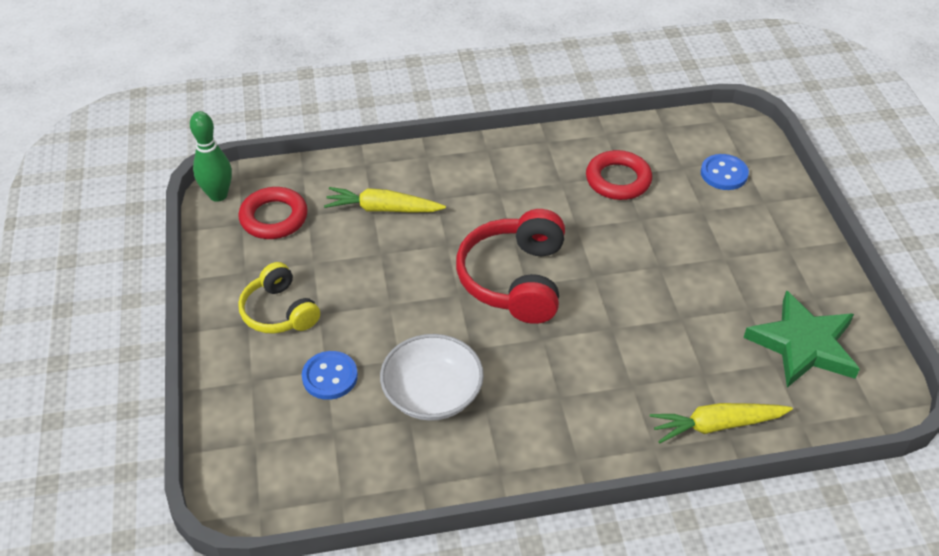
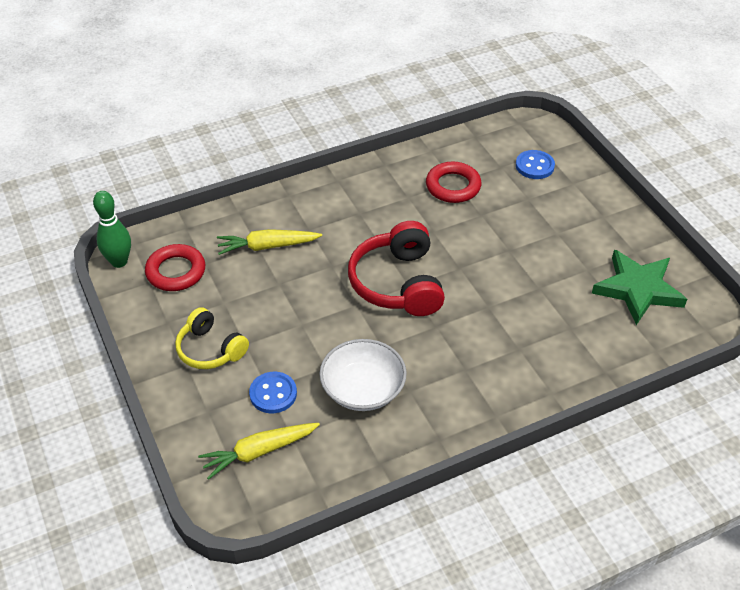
camera: 15 degrees left, 0 degrees up
(716, 425) = (593, 365): yellow carrot -> yellow carrot (259, 452)

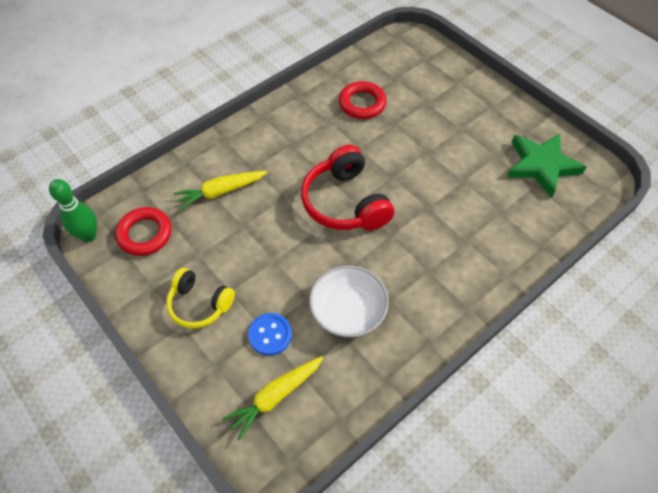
camera: 15 degrees left, 10 degrees up
(534, 166) = (422, 72): blue button -> none

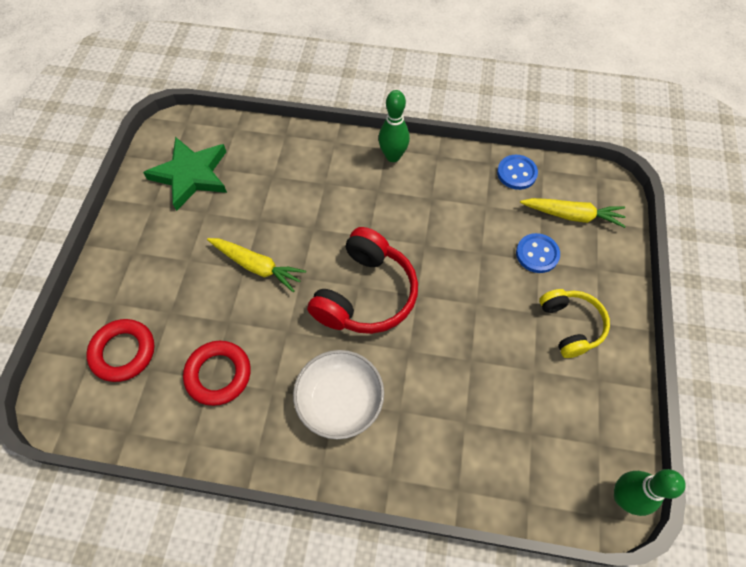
camera: 130 degrees left, 5 degrees up
(145, 234) = (566, 441): red ring -> red ring (123, 352)
(221, 192) = (455, 415): yellow carrot -> yellow carrot (257, 266)
(348, 311) = (465, 218): white bowl -> white bowl (340, 400)
(355, 392) = (516, 173): none -> blue button
(456, 307) = (393, 156): none -> green bowling pin

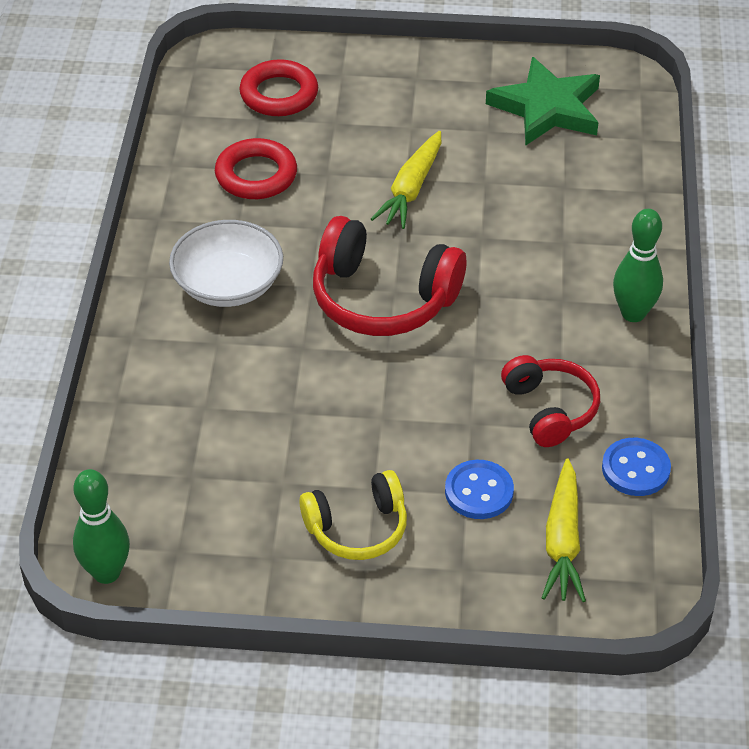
camera: 85 degrees right, 15 degrees down
(470, 209) = (549, 409): none -> red headphones

